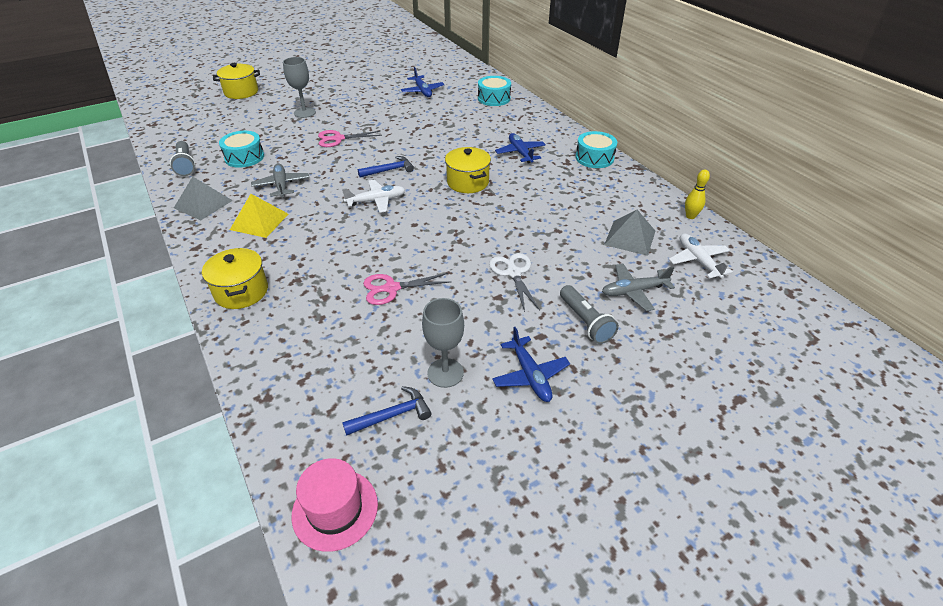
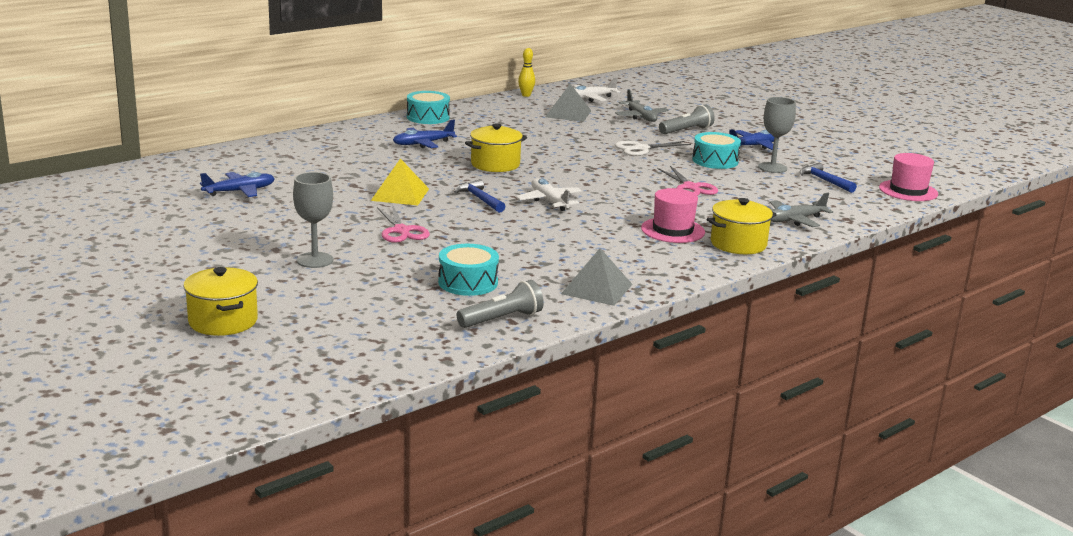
camera: 100 degrees left, 20 degrees down
(259, 221) = (618, 252): yellow pyramid -> yellow pyramid (400, 194)
(281, 185) = (534, 250): grey plane -> grey plane (794, 220)
(289, 257) = (672, 230): none -> pink hat
(494, 98) = (270, 154): turquoise drum -> turquoise drum (715, 161)

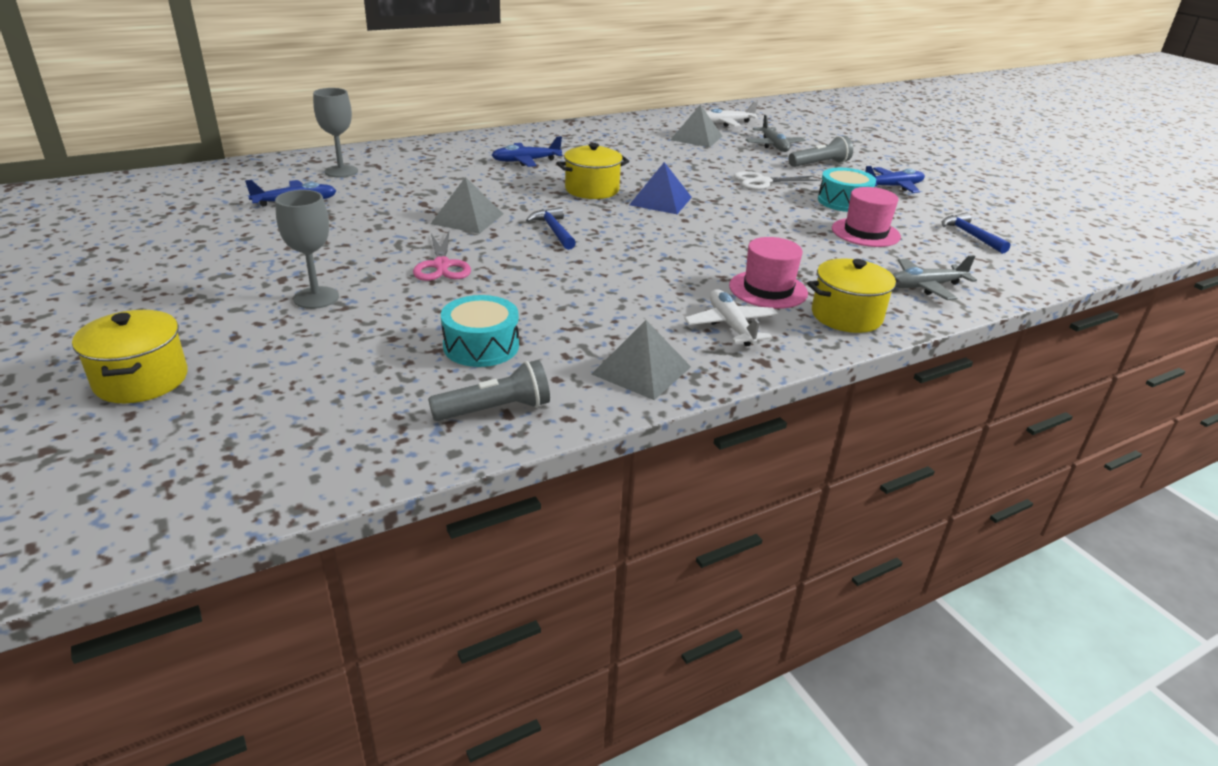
camera: 10 degrees right, 10 degrees up
(400, 194) = (467, 218): yellow pyramid -> grey pyramid
(428, 117) = (547, 133): turquoise drum -> none
(526, 95) = (660, 116): yellow bowling pin -> none
(549, 201) = (633, 239): white plane -> white plane (731, 326)
(559, 170) = (660, 201): none -> blue pyramid
(690, 187) = (806, 233): pink scissors -> none
(772, 168) = (909, 214): grey goblet -> grey goblet (341, 171)
(908, 191) = (1075, 256): pink hat -> pink hat (865, 232)

